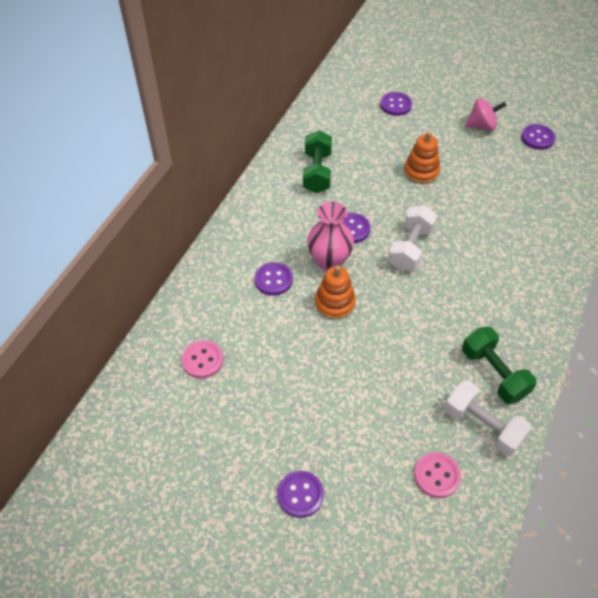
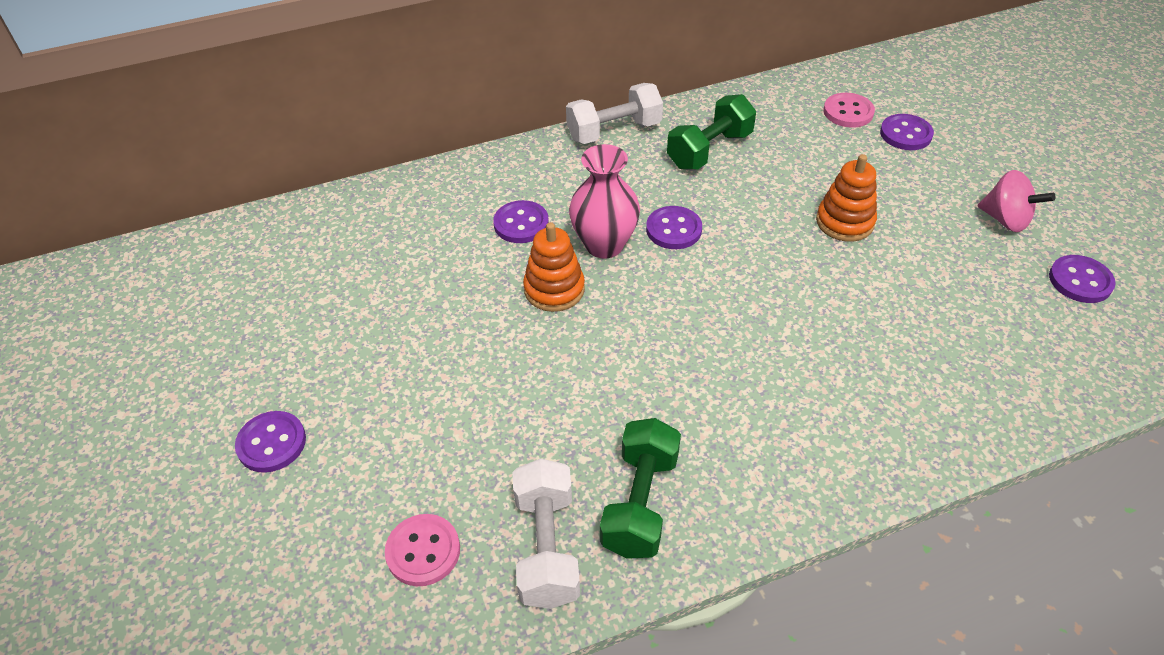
camera: 45 degrees right, 5 degrees down
(202, 360) = (357, 249): pink button -> pink button (848, 112)
(410, 248) = (719, 294): white dumbbell -> white dumbbell (614, 131)

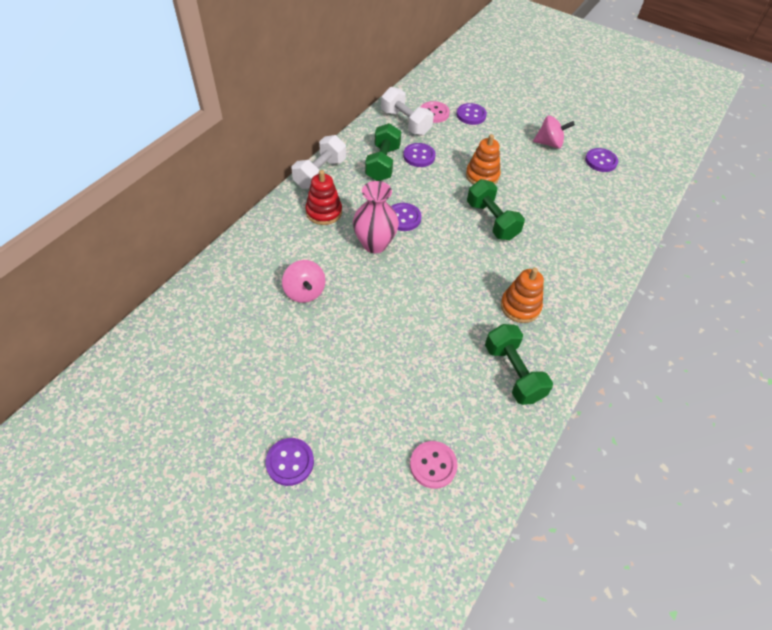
camera: 40 degrees left, 5 degrees up
(465, 262) = (305, 292): none -> pink spinning top
(521, 224) = (316, 253): purple button -> purple button (419, 156)
(546, 547) = (490, 423): white dumbbell -> white dumbbell (405, 122)
(554, 289) = (370, 283): orange stacking toy -> orange stacking toy (520, 307)
(575, 179) = (324, 212): none -> red stacking toy
(802, 288) = (492, 220): none -> green dumbbell

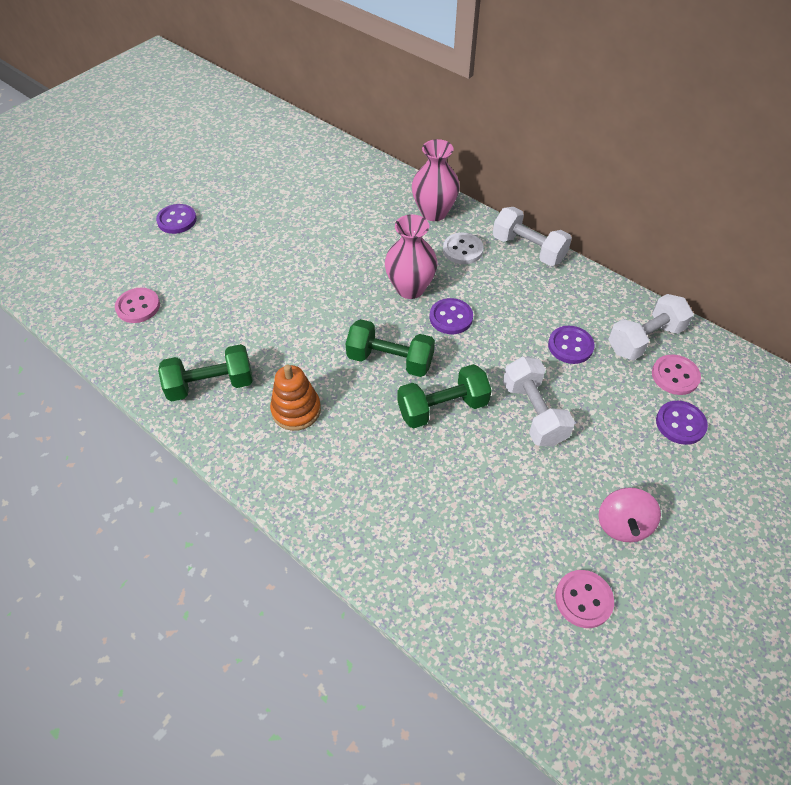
camera: 100 degrees right, 0 degrees up
(274, 232) = (434, 212): none -> pink vase
(305, 292) = (350, 232): pink spinning top -> none
(324, 212) = (462, 250): red stacking toy -> white button
(382, 163) = (551, 307): green dumbbell -> green dumbbell (390, 360)
(482, 176) = (533, 413): orange stacking toy -> white dumbbell
(600, 161) = (583, 599): purple button -> pink button

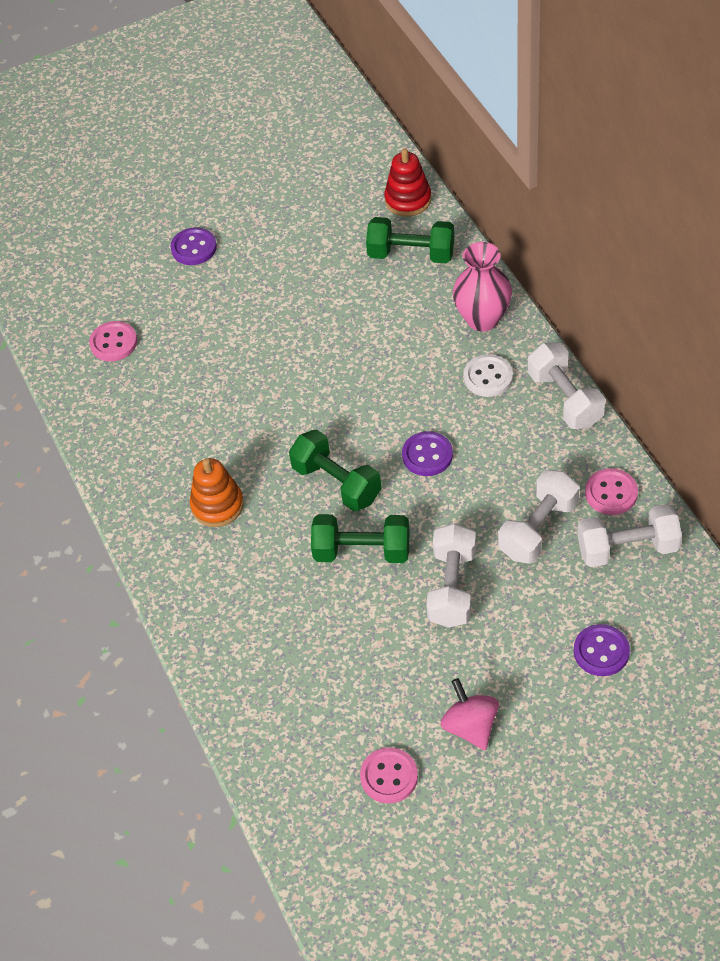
camera: 30 degrees right, 0 degrees up
(211, 385) = (148, 452): green dumbbell -> green dumbbell (411, 254)
(331, 150) = (408, 200): none -> red stacking toy
(410, 288) = (402, 407): pink vase -> none
(570, 346) = (538, 529): purple button -> white dumbbell
(622, 525) = (470, 726): pink spinning top -> pink spinning top turned 120 degrees clockwise
(675, 376) = (632, 600): pink button -> pink button (611, 493)

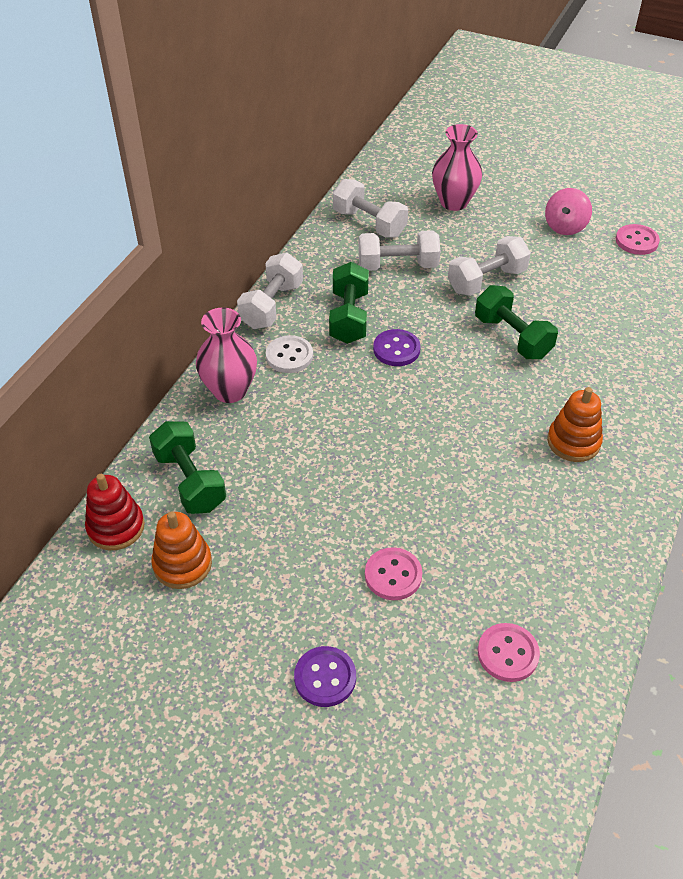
camera: 135 degrees left, 5 degrees down
(337, 483) = (474, 384): green dumbbell -> green dumbbell (349, 317)
(343, 220) = (182, 564): none -> orange stacking toy
(601, 651) = (454, 202): purple button -> pink vase
(611, 493) = (333, 248): pink button -> pink button (393, 575)

